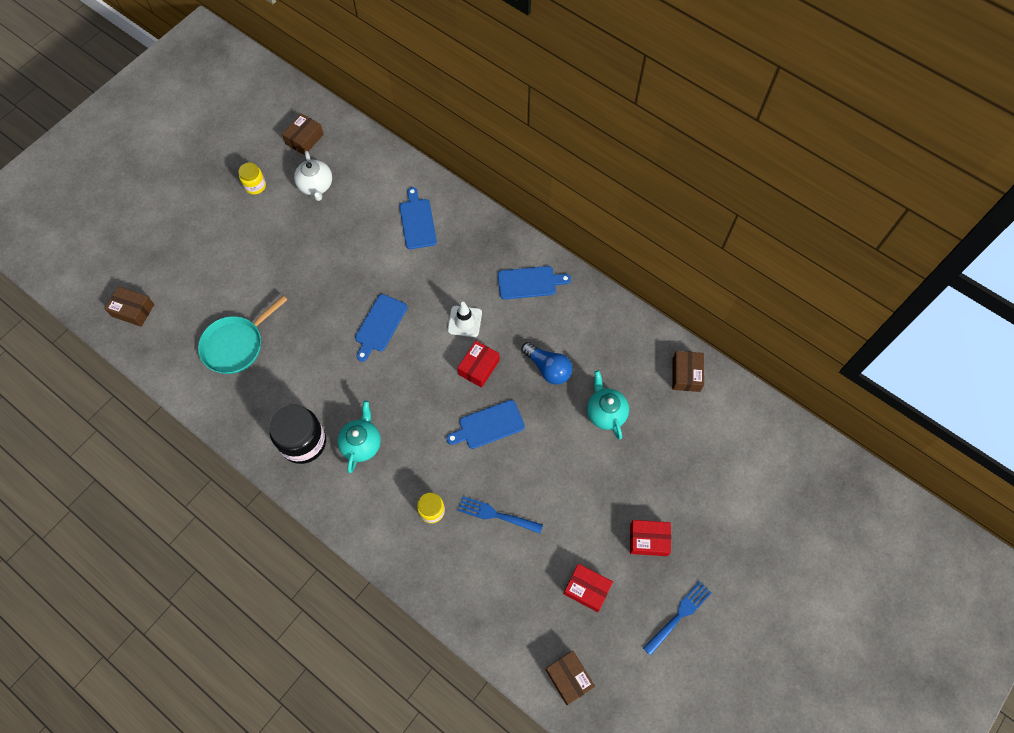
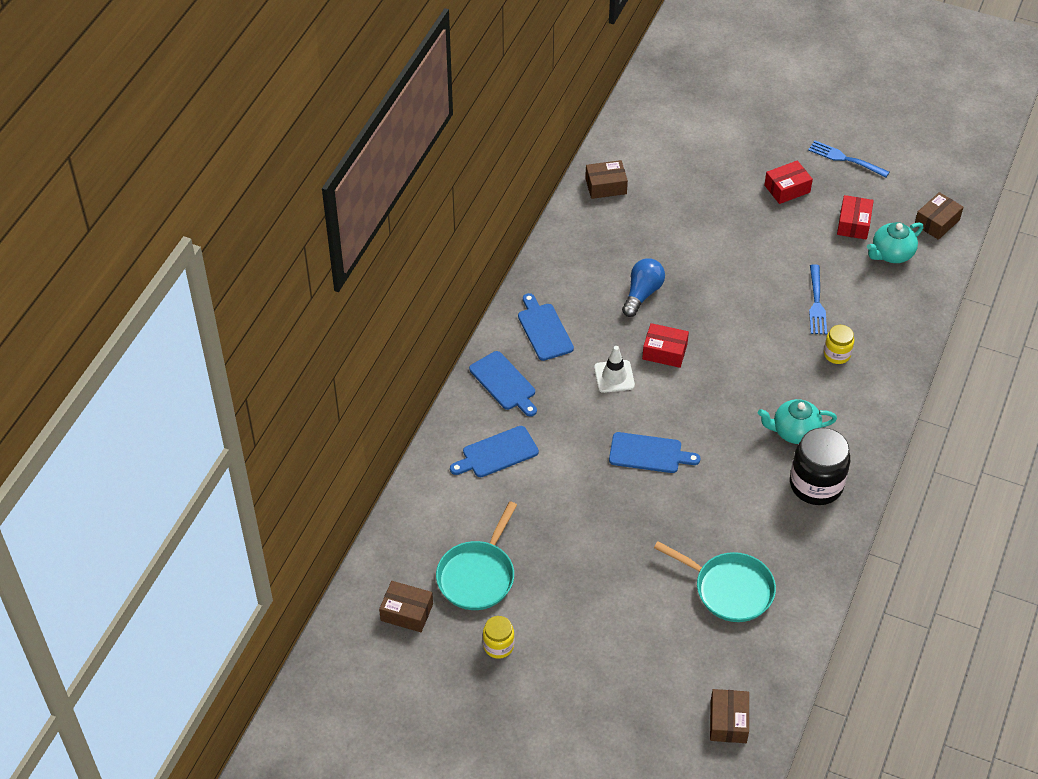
camera: 105 degrees left, 15 degrees down
(316, 186) = (477, 575): white teapot -> turquoise pan
(488, 425) = (727, 329): blue cutting board -> blue cutting board (504, 383)
(605, 413) = (673, 240): turquoise teapot -> turquoise teapot (891, 254)
(648, 540) = (787, 189): red box -> red box turned 75 degrees clockwise

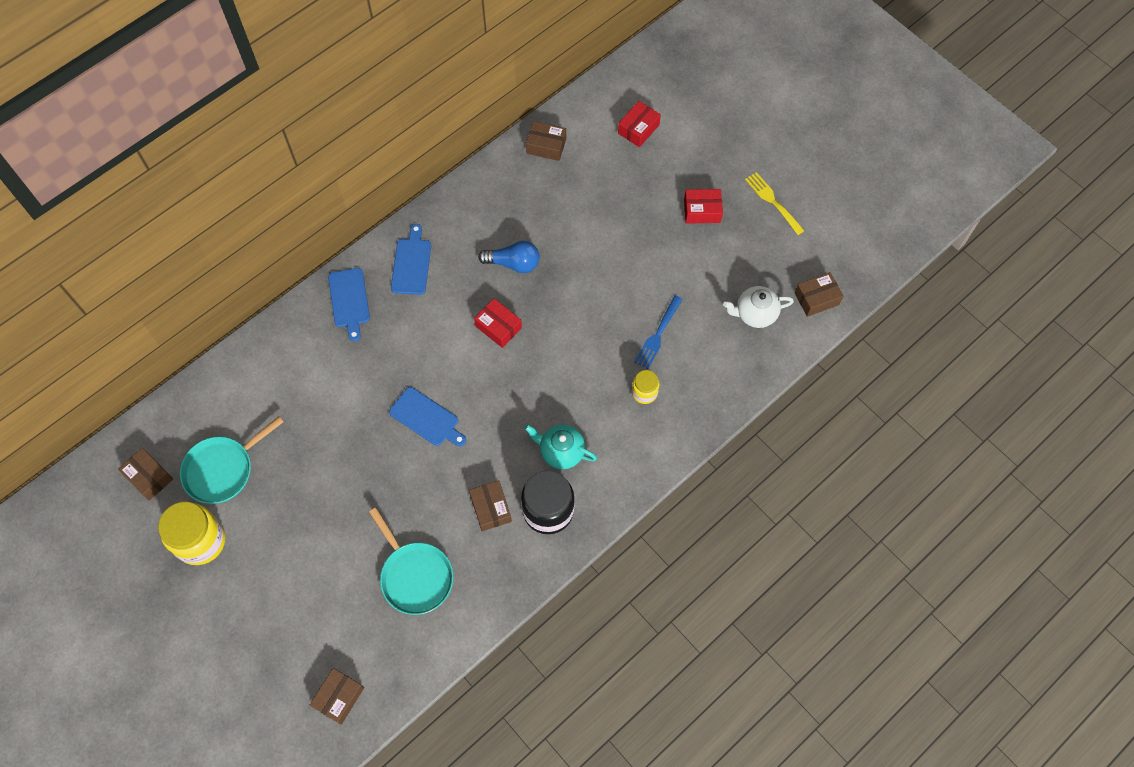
camera: 25 degrees right, 15 degrees up
(497, 453) = (304, 364): blue cutting board -> none
(498, 646) = (200, 541): yellow jar -> yellow jar, size x1.88
(614, 376) = (442, 333): white traffic cone -> none
(642, 294) = (513, 263): blue light bulb -> blue light bulb turned 45 degrees clockwise
(762, 504) = (491, 508): none -> brown box
(846, 159) = (773, 202): blue fork -> yellow fork
(853, 224) = (740, 270): red box -> red box (638, 129)
(891, 254) = (755, 314): turquoise teapot -> white teapot

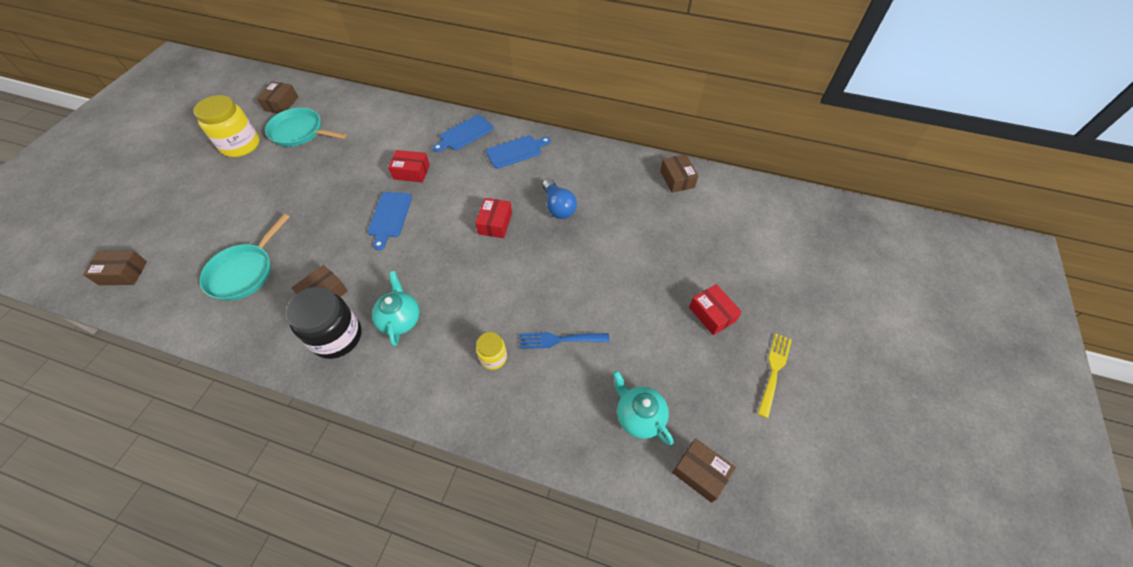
camera: 60 degrees right, 10 degrees down
(638, 129) = (748, 229): red box -> red box (411, 172)
(755, 314) = (639, 416): white teapot -> turquoise teapot

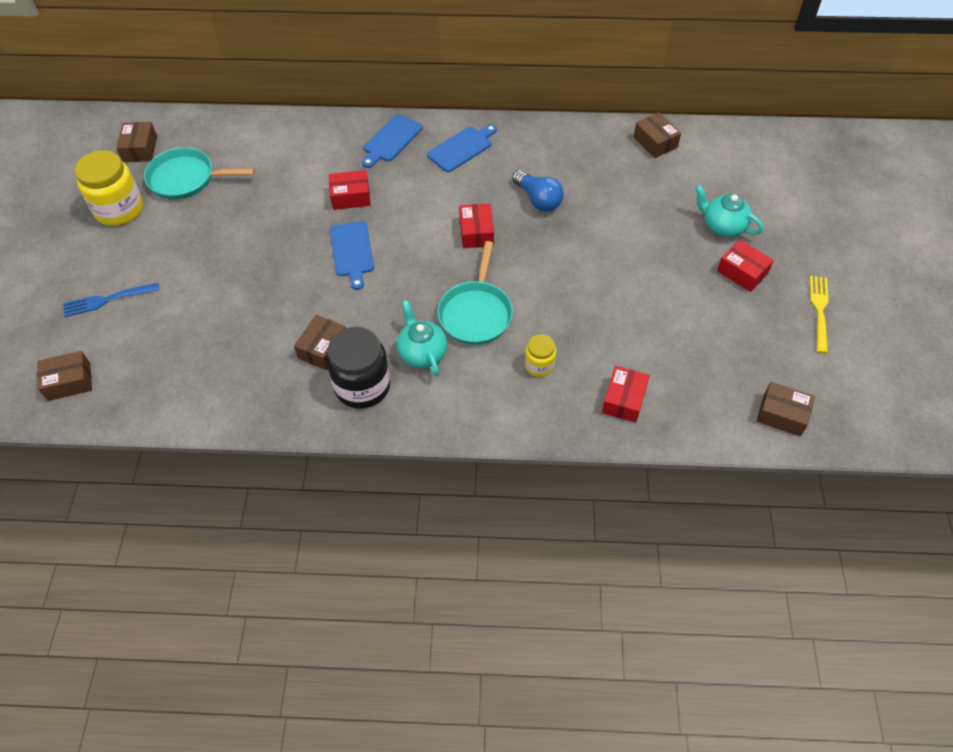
camera: 15 degrees left, 0 degrees up
(244, 272) = (216, 347): turquoise pan -> turquoise pan (476, 313)
(554, 413) = (623, 400): none -> red box
(560, 339) = (600, 332): blue fork -> blue fork (108, 299)
(639, 416) = (707, 382): turquoise teapot -> turquoise teapot (723, 226)

